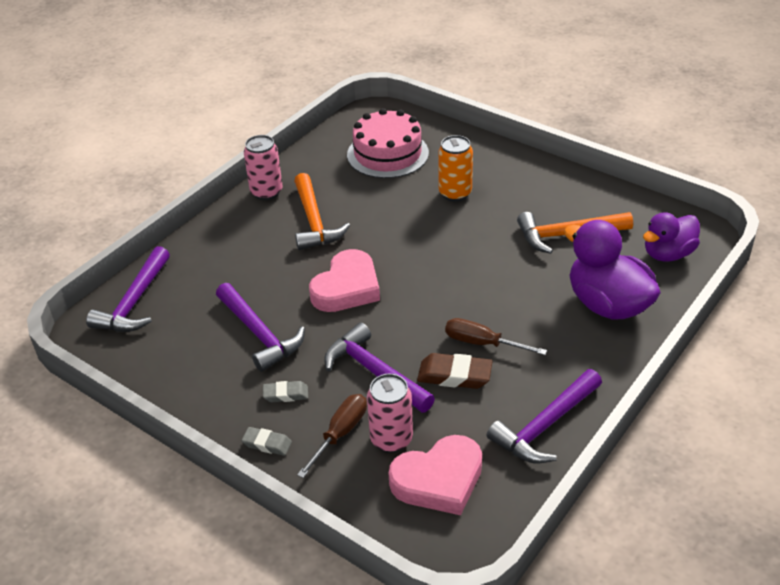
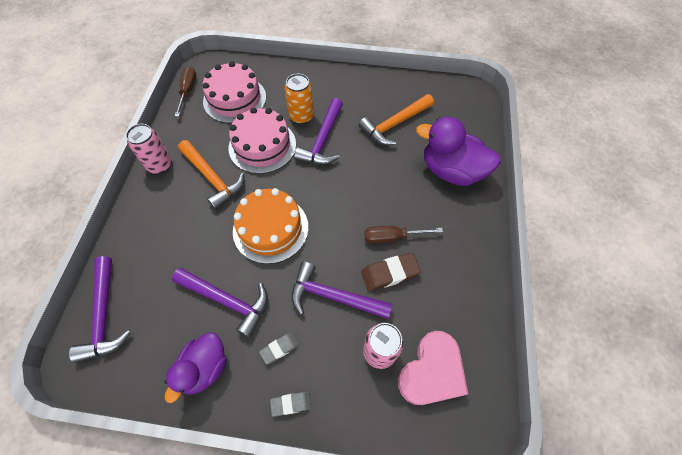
camera: 30 degrees left, 20 degrees up
(340, 434) = (340, 365): brown screwdriver -> brown screwdriver (188, 91)
(347, 287) = (270, 228): pink heart -> orange cake
(389, 208) = (262, 146): none -> pink cake
(545, 426) = (472, 289): purple hammer -> purple hammer (323, 140)
(668, 254) = (463, 116): purple duck -> purple duck (205, 368)

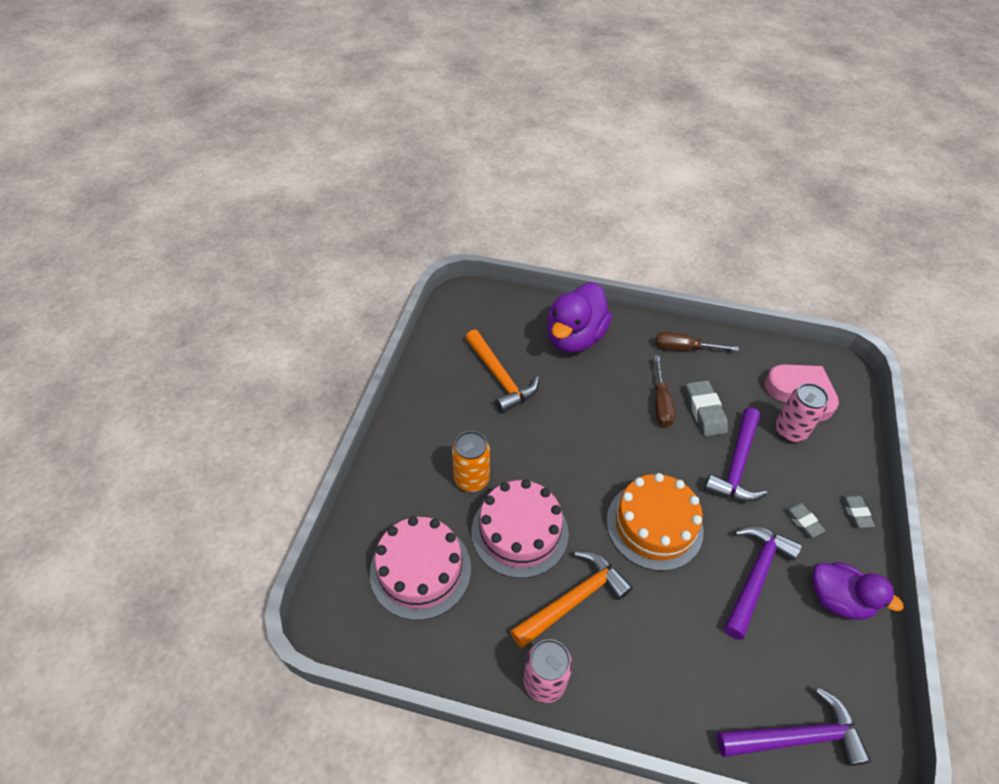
camera: 85 degrees left, 10 degrees down
(188, 91) = (387, 647): brown screwdriver -> brown screwdriver (684, 348)
(323, 140) = (517, 457): purple hammer -> none
(390, 273) = (705, 411): brown eraser -> grey eraser

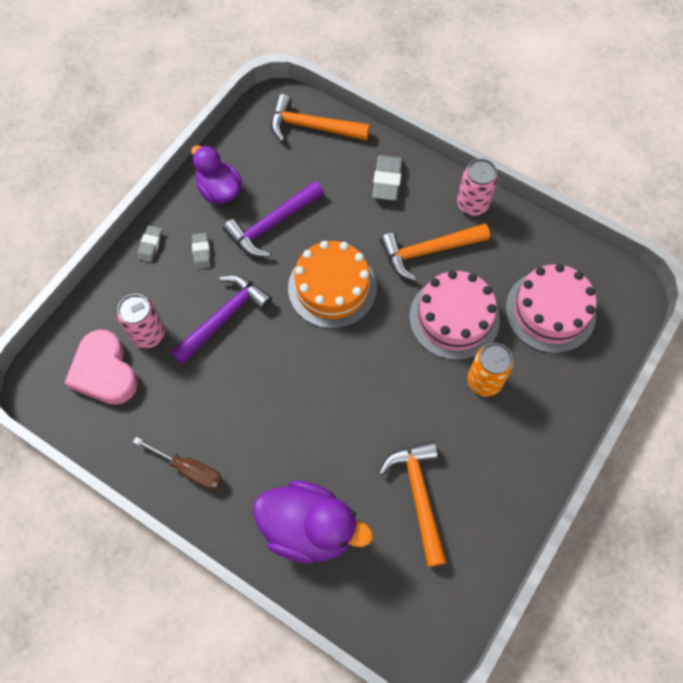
camera: 160 degrees left, 15 degrees up
(574, 337) = (309, 528): purple duck -> purple duck turned 60 degrees clockwise
(661, 403) = (257, 407): brown screwdriver -> none
(705, 411) = (217, 383): grey eraser -> grey eraser (387, 181)
(796, 736) = (312, 127): purple hammer -> orange hammer

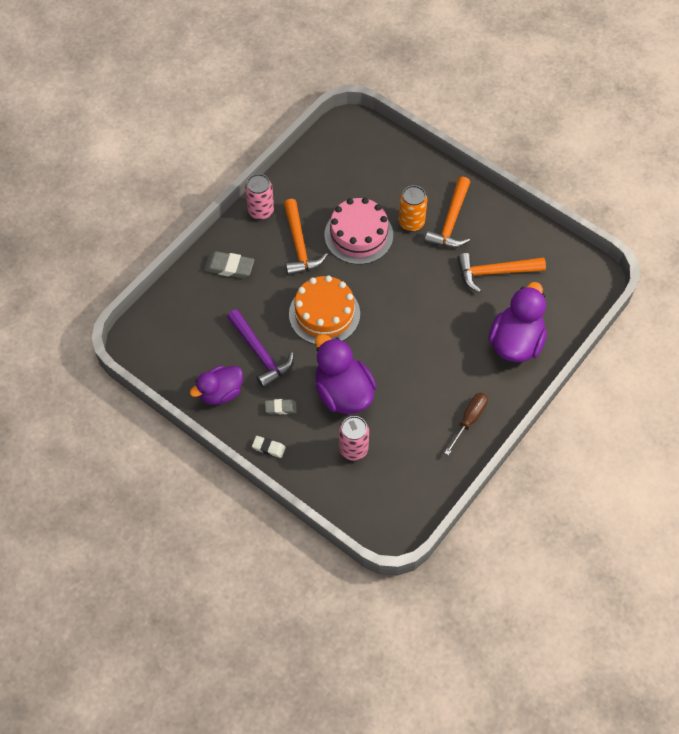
camera: 85 degrees left, 5 degrees down
(104, 371) = (384, 482): pink heart -> none
(150, 245) = (268, 448): grey eraser -> white eraser
(224, 317) = (343, 392): purple hammer -> purple duck
(312, 127) = (165, 318): orange hammer -> orange hammer (451, 222)
(550, 311) = (359, 174): pink cake -> none

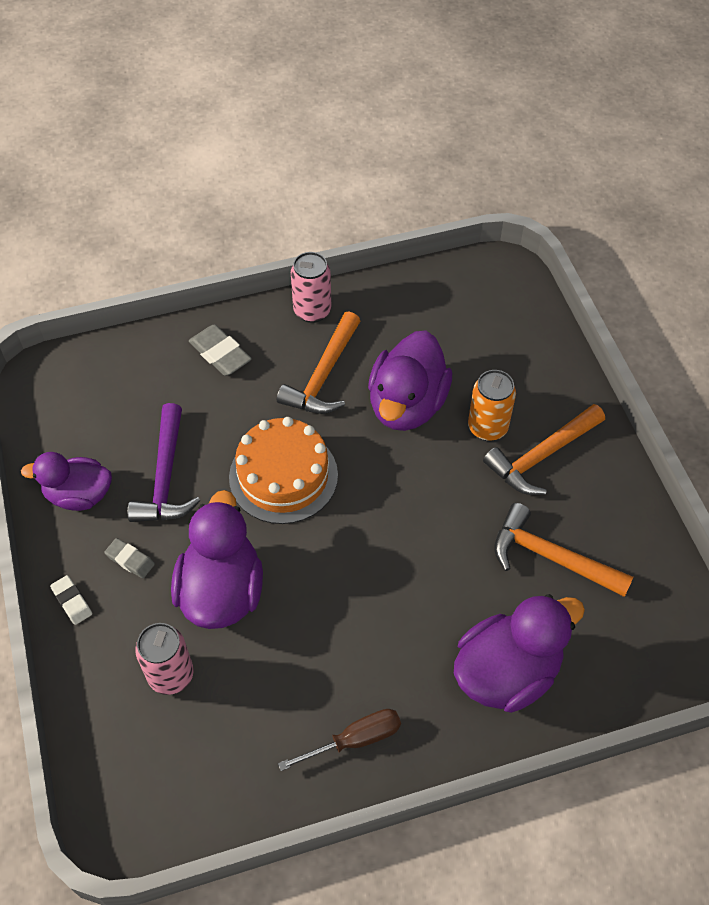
camera: 35 degrees right, 5 degrees down
(358, 235) = (407, 405): pink cake -> purple duck

